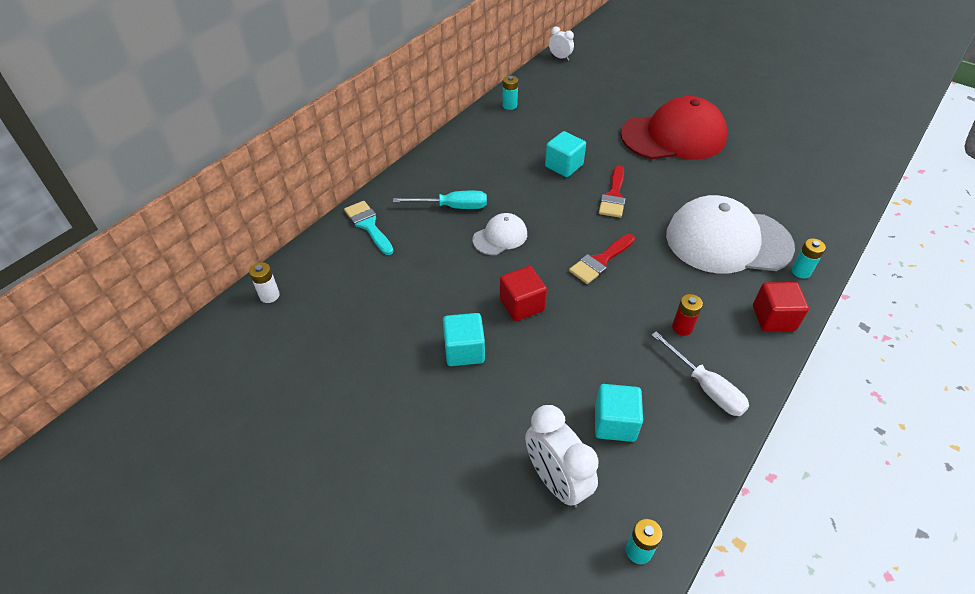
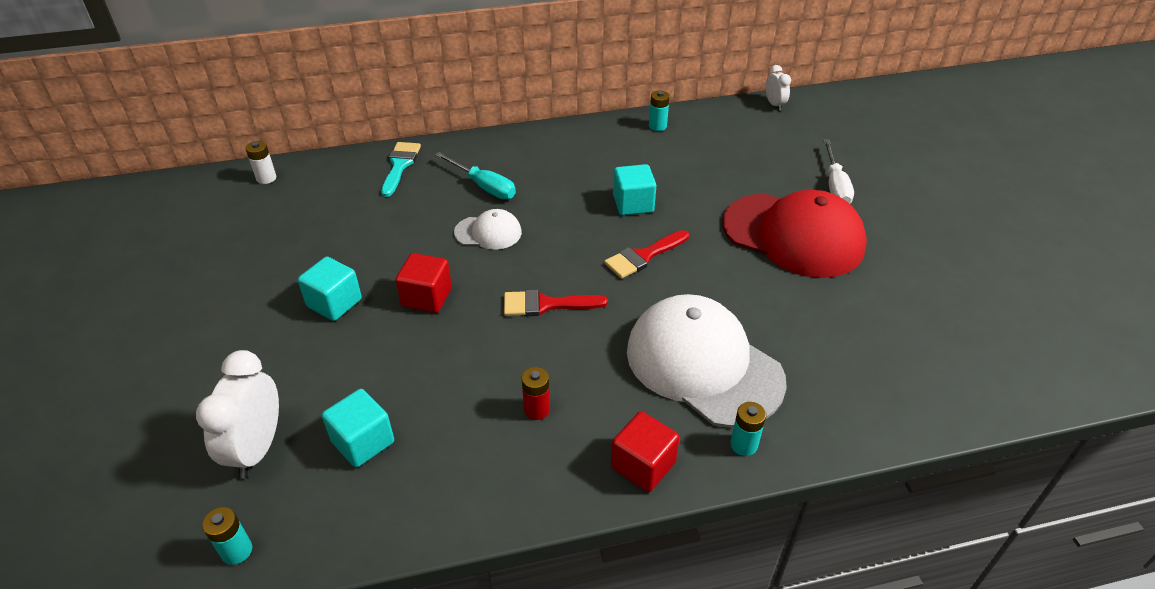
camera: 40 degrees right, 5 degrees down
(705, 387) = (481, 474): white screwdriver -> white screwdriver (835, 186)

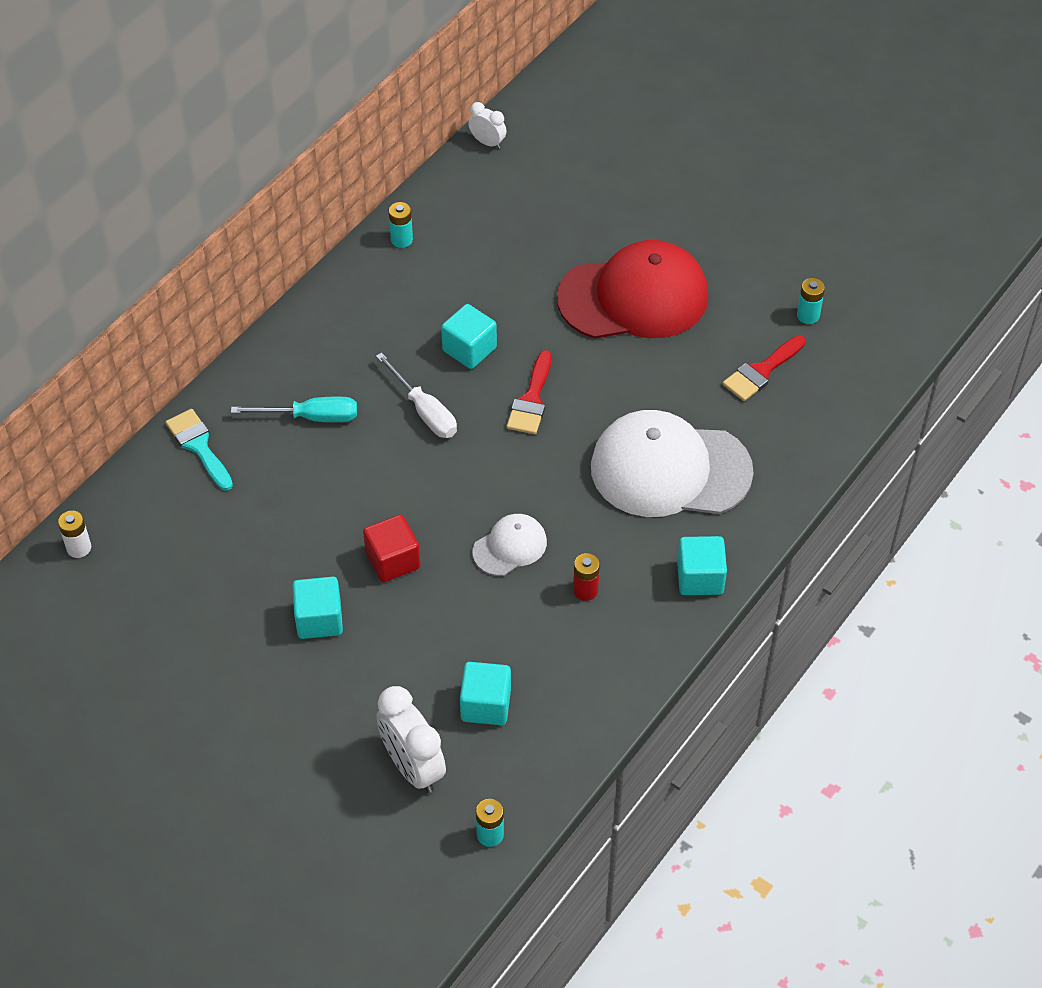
camera: 40 degrees left, 10 degrees up
(488, 232) = (372, 463): white cap -> white cap (510, 546)
(546, 304) = (499, 499): red brush -> red brush (762, 371)
(643, 465) = (700, 578): red cube -> turquoise cube
(743, 445) = (752, 514): turquoise battery -> turquoise battery (808, 315)
(835, 186) = (624, 217): white screwdriver -> white screwdriver (424, 411)

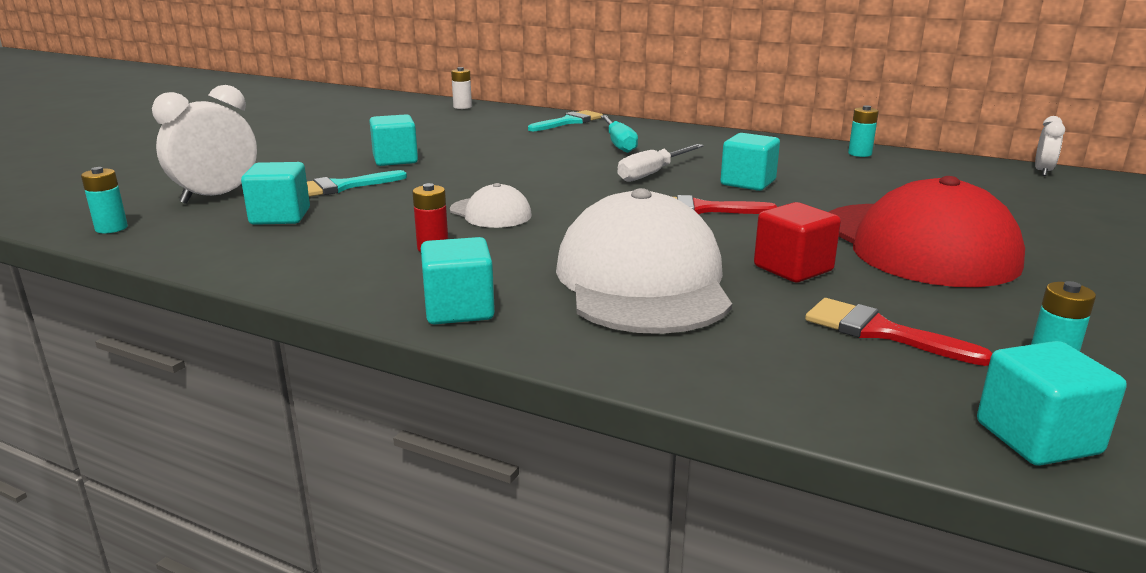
camera: 80 degrees right, 30 degrees down
(393, 560) = (464, 175): red cube -> red cube (793, 268)
(405, 662) = (342, 187): none -> turquoise brush
(873, 357) = (1037, 438): none -> turquoise cube

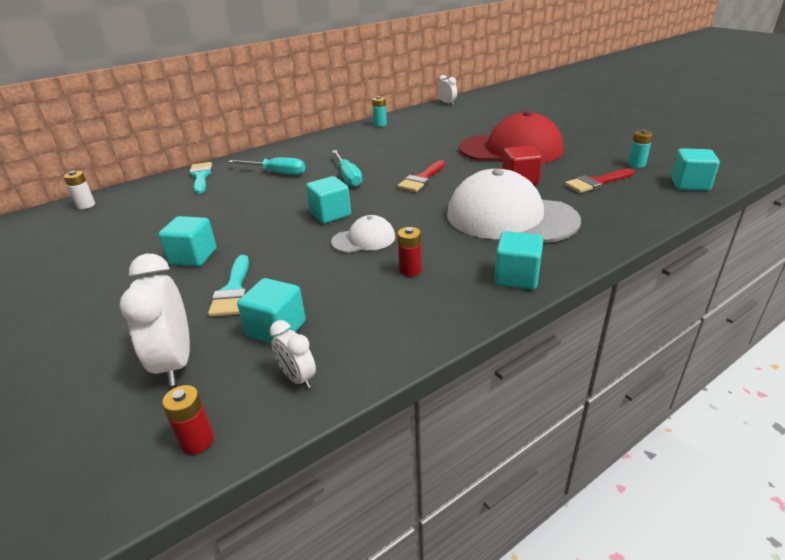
camera: 60 degrees left, 10 degrees up
(111, 228) = (197, 441): turquoise battery -> red battery
(201, 241) = (297, 378): none -> white clock
(652, 173) = (348, 177): white screwdriver -> turquoise screwdriver
(748, 183) = (393, 158): turquoise cube -> turquoise cube (330, 214)

